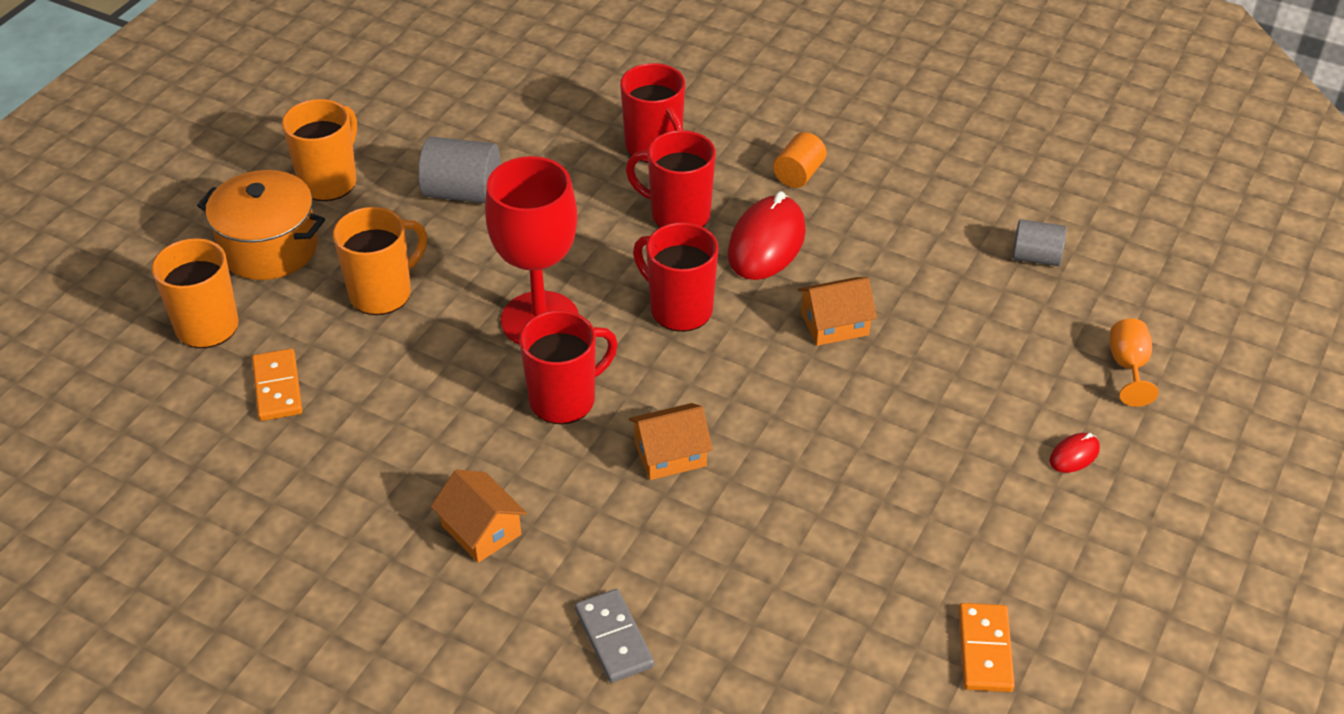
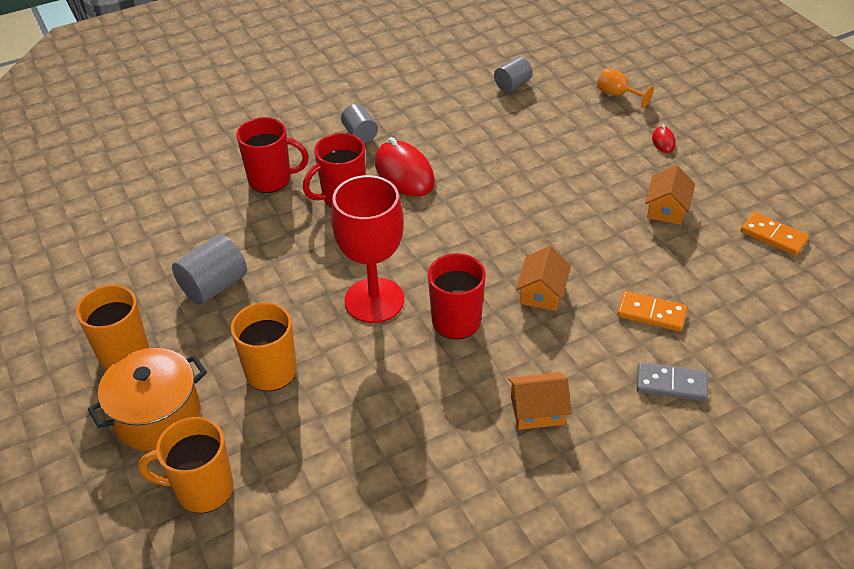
camera: 55 degrees left, 0 degrees up
(277, 388) = (310, 470): orange domino -> orange domino (651, 314)
(679, 309) = (424, 234): red mug -> none
(798, 174) = (360, 134): orange cylinder -> grey cylinder
(834, 324) = (495, 178): orange house -> orange house (666, 209)

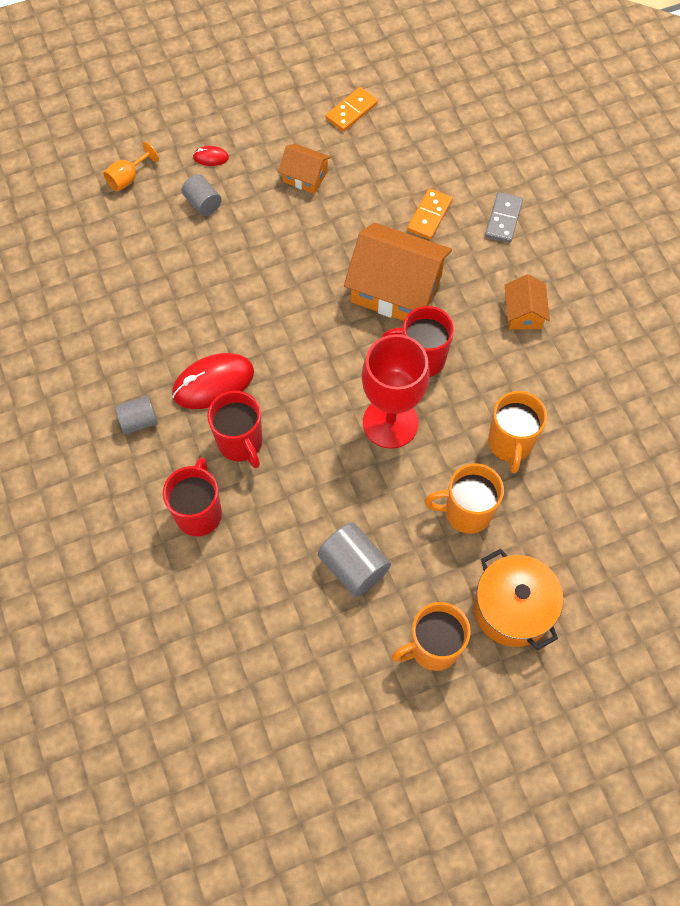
camera: 85 degrees left, 20 degrees up
(202, 489) = (590, 566): orange mug -> orange mug (510, 444)
(512, 85) = (86, 266): grey cylinder -> grey cylinder (203, 203)
(542, 292) = (396, 289): orange house -> orange house, size x1.96

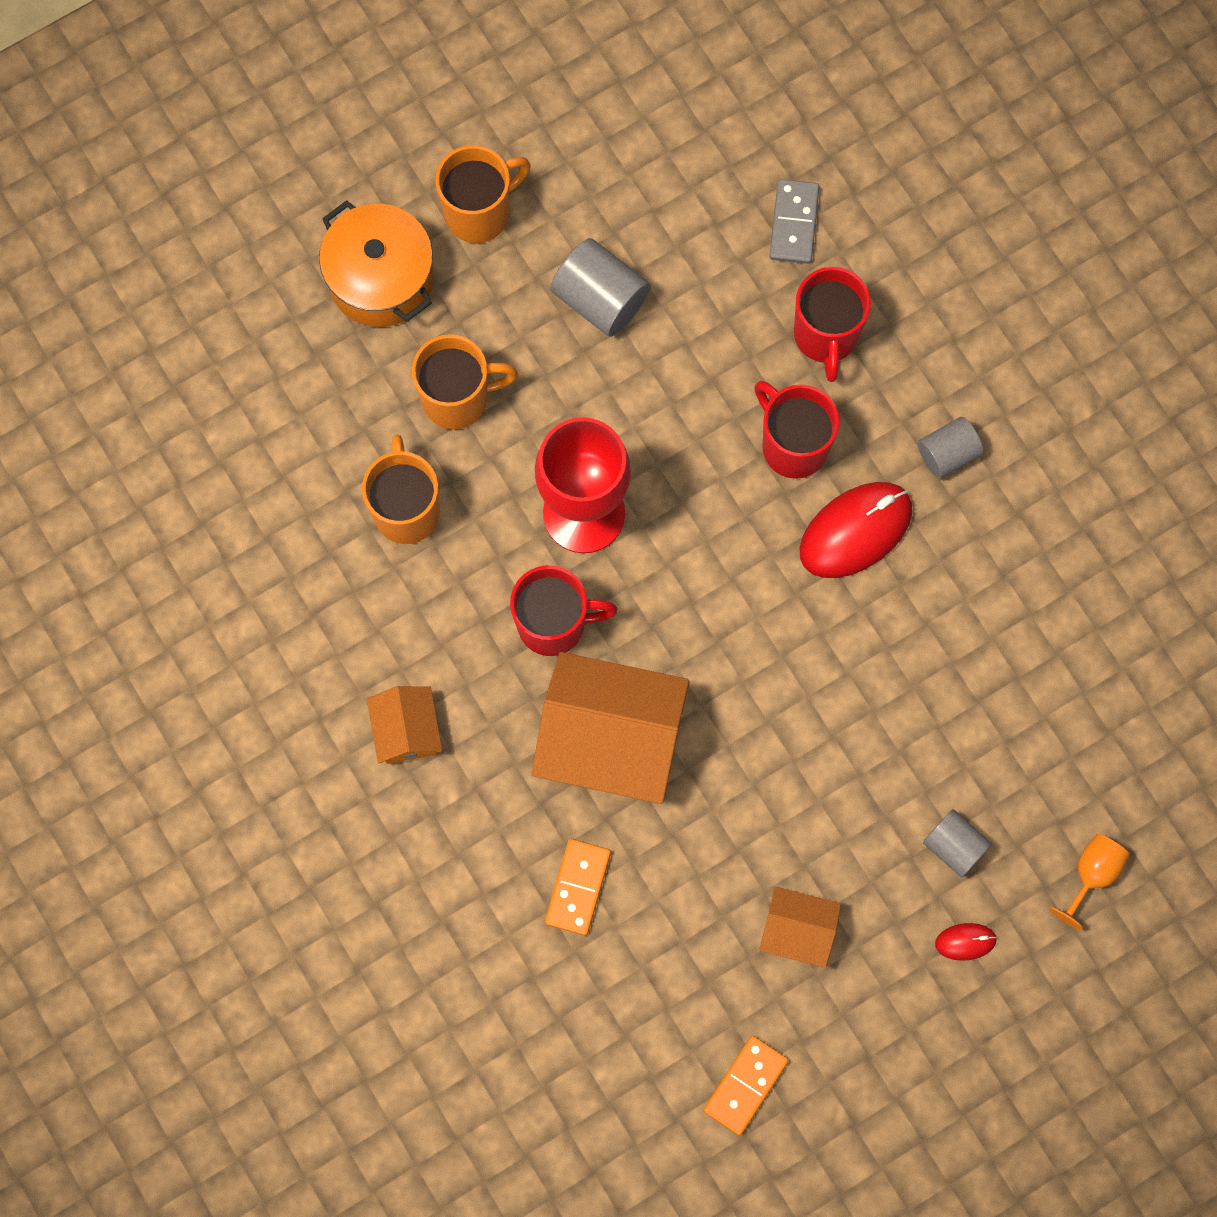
camera: 170 degrees right, 10 degrees up
(503, 219) = (455, 902): grey domino -> grey domino (794, 223)

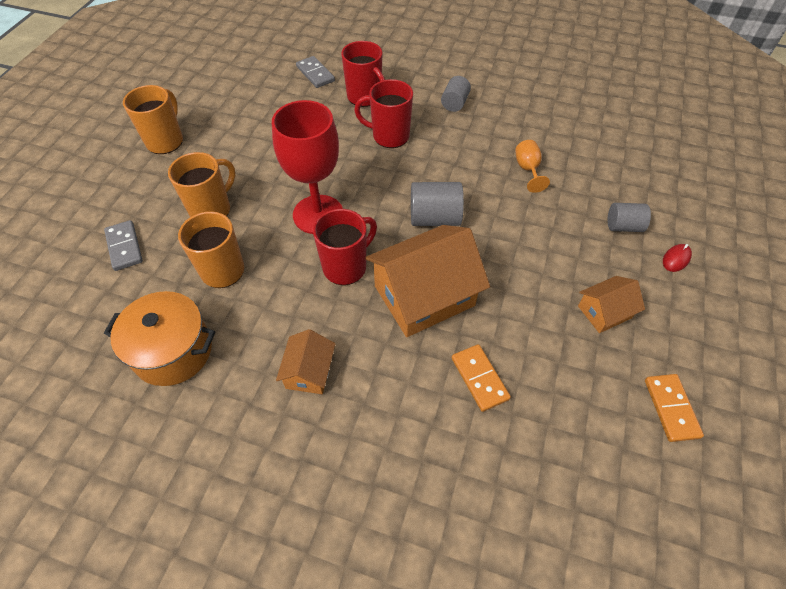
camera: 40 degrees left, 20 degrees down
(316, 380) = (124, 247): none -> grey domino
(381, 279) = (131, 189): orange pot -> orange pot (173, 351)
(406, 730) = (309, 371): orange house -> orange house turned 60 degrees clockwise
(600, 299) = (252, 138): grey cylinder -> grey cylinder (434, 218)
(855, 531) = (447, 147): red mouse -> none
(1092, 875) = (686, 197): orange goblet -> orange goblet (528, 169)

